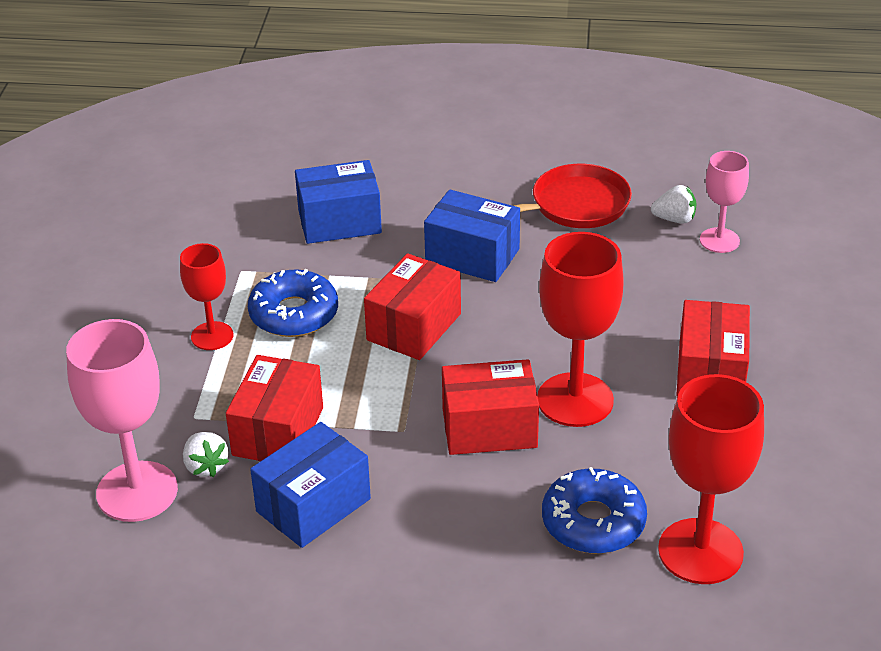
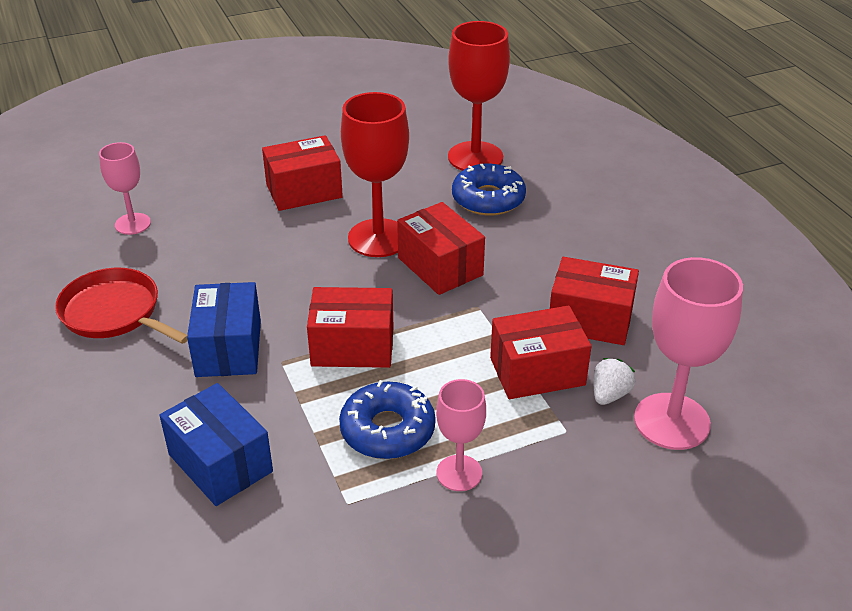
camera: 120 degrees left, 0 degrees up
(212, 336) = (459, 473): red goblet -> pink goblet
(313, 505) = (590, 320): blue box -> red box
(674, 219) = (111, 253): white strawberry -> none

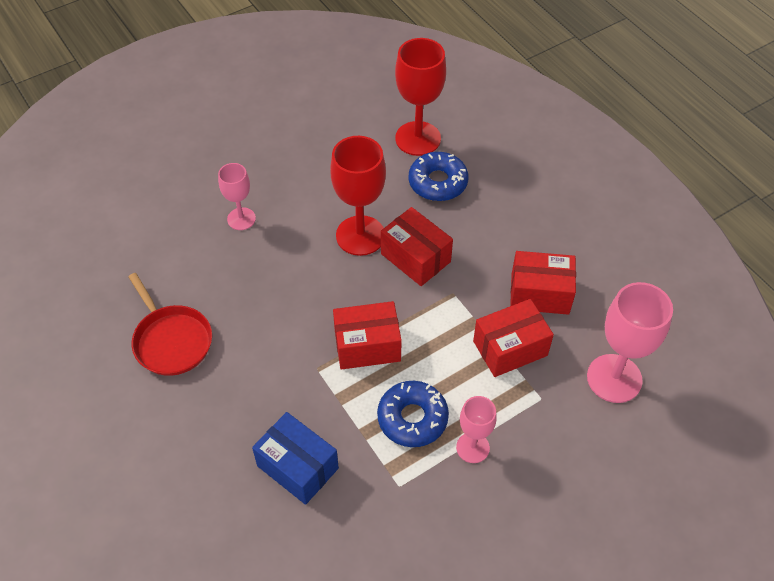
camera: 10 degrees left, 15 degrees up
(114, 312) = (171, 341): red pan -> red pan turned 150 degrees counterclockwise
(132, 224) = (156, 248): pink goblet -> pink goblet (241, 219)
(228, 348) = (272, 362): blue box -> none
(304, 191) = (287, 194): red box -> none
(610, 394) = (566, 361): white strawberry -> none

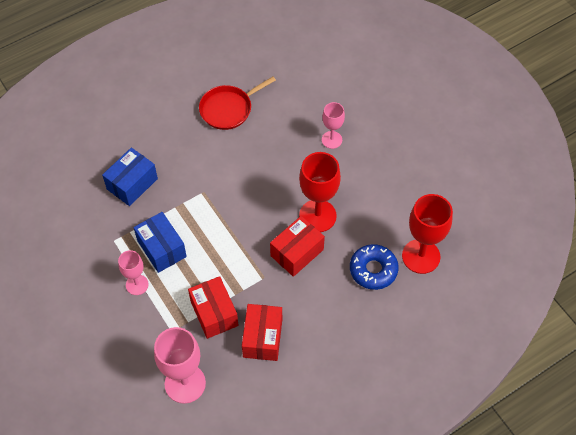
camera: 90 degrees right, 5 degrees up
(367, 346) = (220, 221): red box -> none
(412, 418) = (161, 249): blue donut -> blue box

